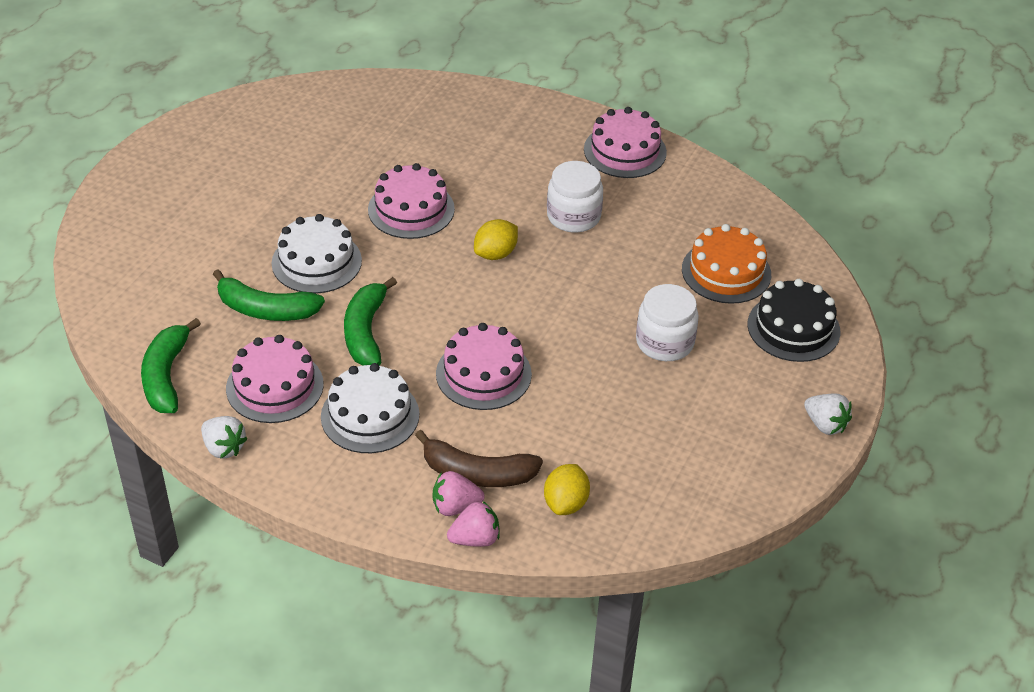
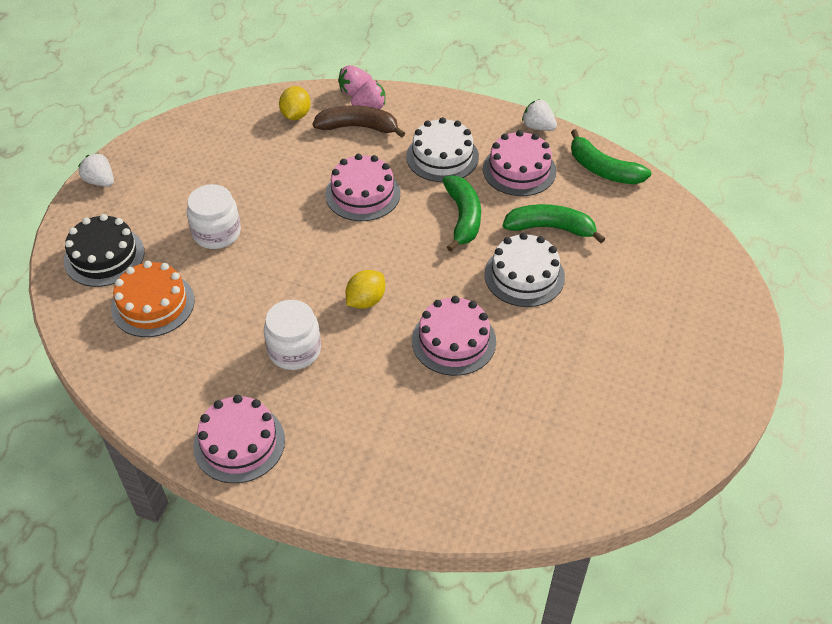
camera: 175 degrees right, 5 degrees up
(166, 376) = (603, 169): green banana -> green banana turned 135 degrees clockwise

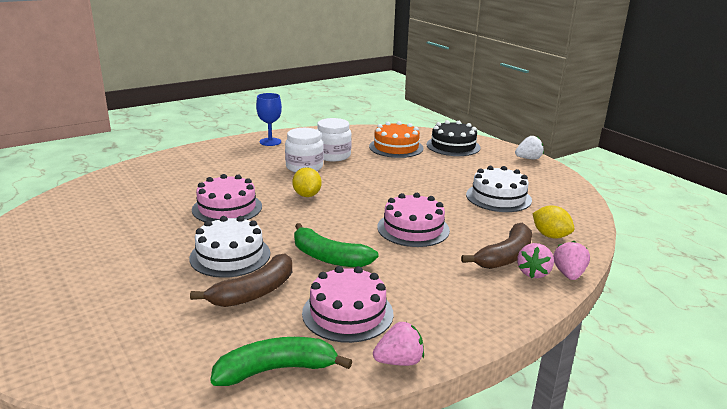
camera: 125 degrees right, 25 degrees down
(216, 233) = (435, 174): white jar -> white jar (333, 155)
(239, 443) = (270, 142): pink cake -> blue goblet
(442, 156) = (417, 280): white cake -> white cake (498, 197)
(538, 127) = (399, 361): white strawberry -> pink strawberry
(550, 228) = (254, 292): green banana -> brown banana

